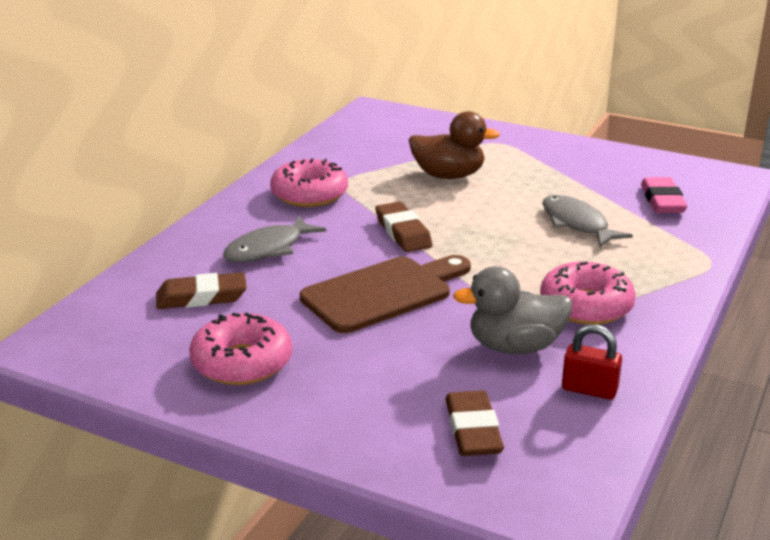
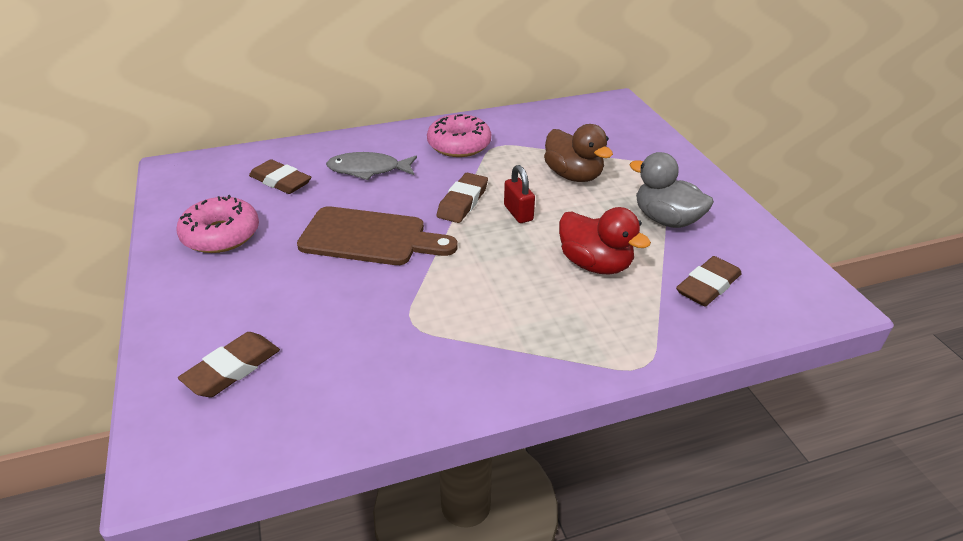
camera: 45 degrees right, 10 degrees up
(515, 347) = (367, 330): grey duck -> grey duck (666, 220)
(577, 224) = (595, 264): grey fish -> red duck
(586, 306) = (471, 333): pink donut -> none
(589, 389) = (347, 398): red padlock -> red padlock (518, 213)
(662, 201) = (708, 286): pink eraser -> brown eraser

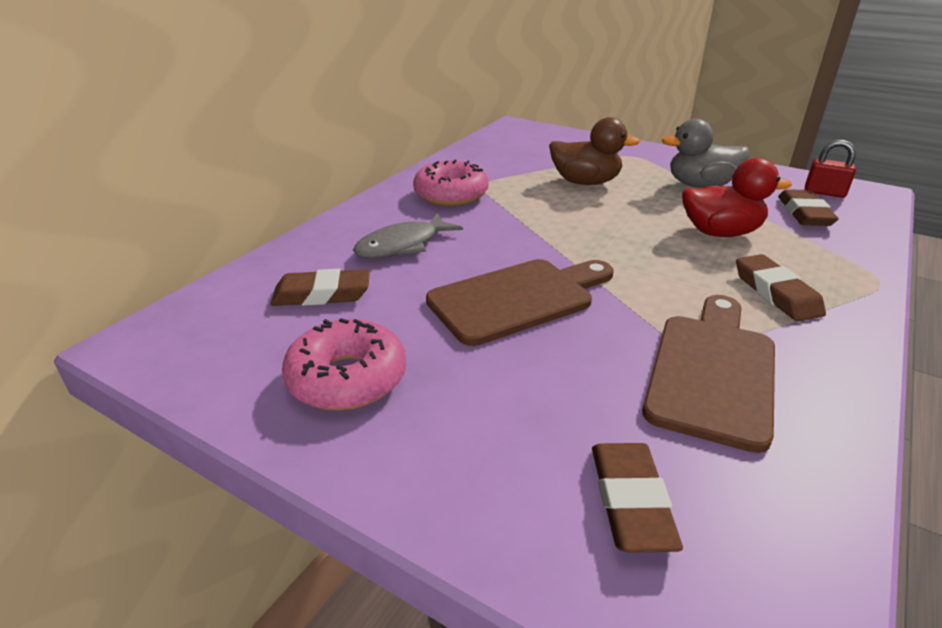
camera: 40 degrees left, 5 degrees down
(392, 342) = (712, 371): none -> brown cutting board
(462, 202) = (540, 234): brown eraser -> brown eraser (776, 293)
(518, 213) = (599, 223): red padlock -> red padlock (824, 193)

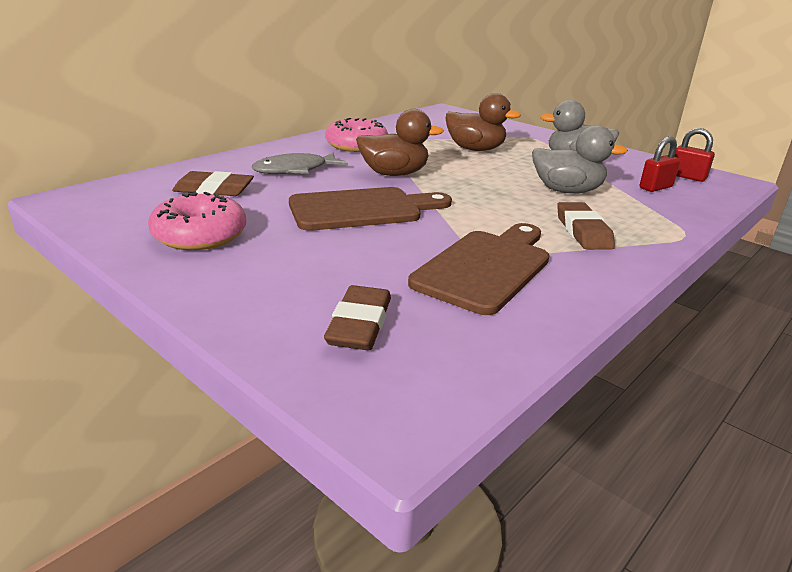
camera: 10 degrees right, 5 degrees down
(520, 234) = (394, 174): none -> brown duck
(720, 233) = (567, 191): red duck -> grey duck
(804, 213) = (655, 187): brown eraser -> red padlock

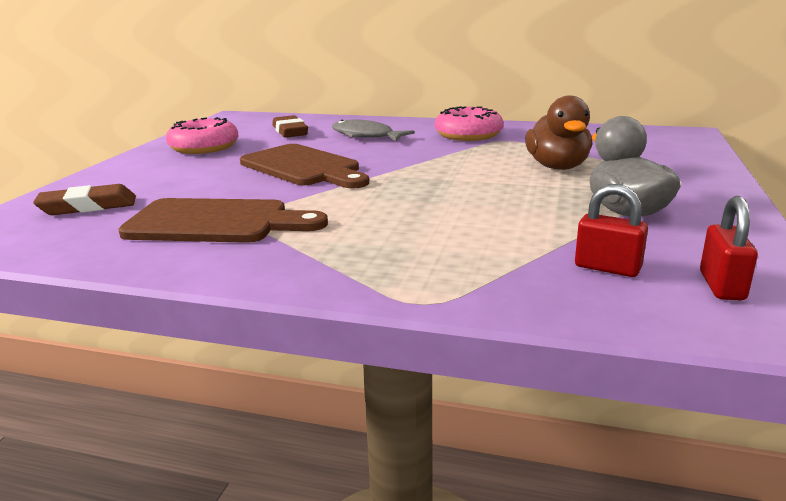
camera: 65 degrees right, 5 degrees down
(394, 174) = (410, 158): brown duck -> none
(567, 191) = (487, 222): grey duck -> none
(582, 231) = (357, 246): brown eraser -> none

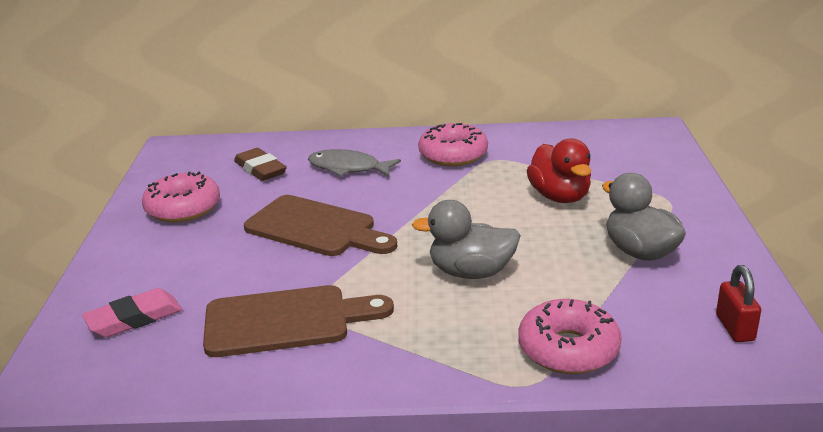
camera: 15 degrees left, 5 degrees up
(88, 206) = (134, 318): brown eraser -> pink eraser
(427, 208) = (471, 272): none -> grey duck
(494, 278) = (568, 349): none -> pink donut
(557, 167) = (559, 197): brown duck -> red duck
(607, 268) = (648, 322): red padlock -> none

